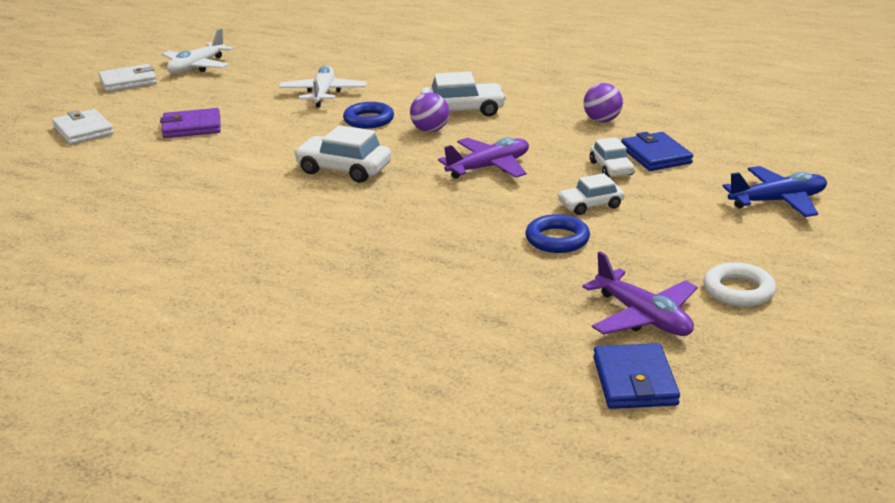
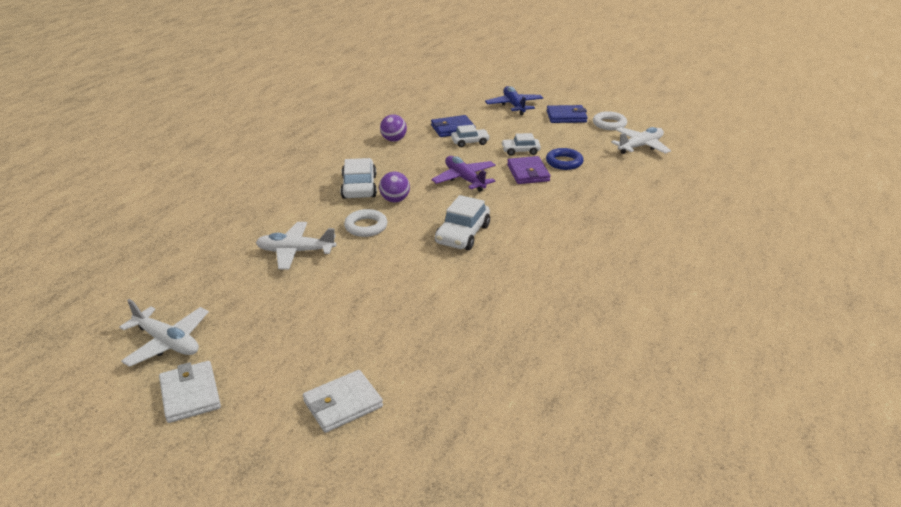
camera: 90 degrees left, 5 degrees up
(192, 127) = (355, 323): purple wallet -> purple wallet (528, 173)
(368, 120) = (366, 226): blue ring -> white ring
(590, 205) = (520, 151): white car -> white car turned 105 degrees clockwise
(634, 381) = (696, 152): blue wallet -> blue wallet (566, 117)
(643, 317) = (640, 146): purple plane -> white plane

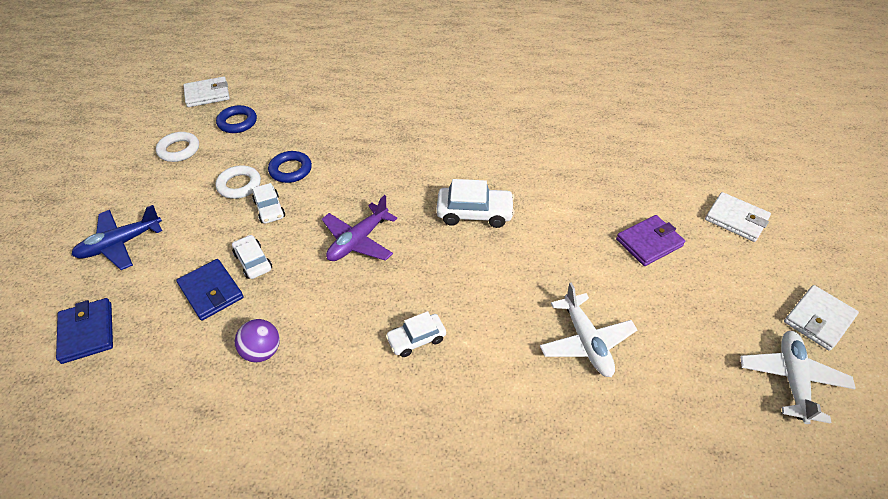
camera: 110 degrees left, 15 degrees up
(359, 187) = (416, 339): white car -> white car, size x0.63
(366, 226) = (502, 296): white ring -> white ring (239, 185)
(395, 200) = (433, 290): purple ball -> none
(528, 173) = (325, 192): purple wallet -> purple wallet (649, 242)
(566, 117) = (158, 187): blue wallet -> blue wallet (87, 332)
(640, 146) = (237, 122): white plane -> blue ring
(688, 137) = (207, 94): none -> white wallet

